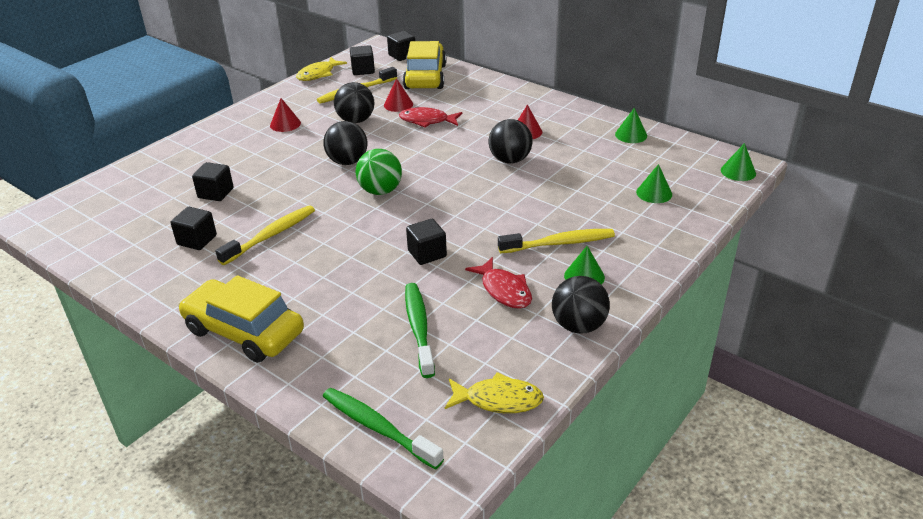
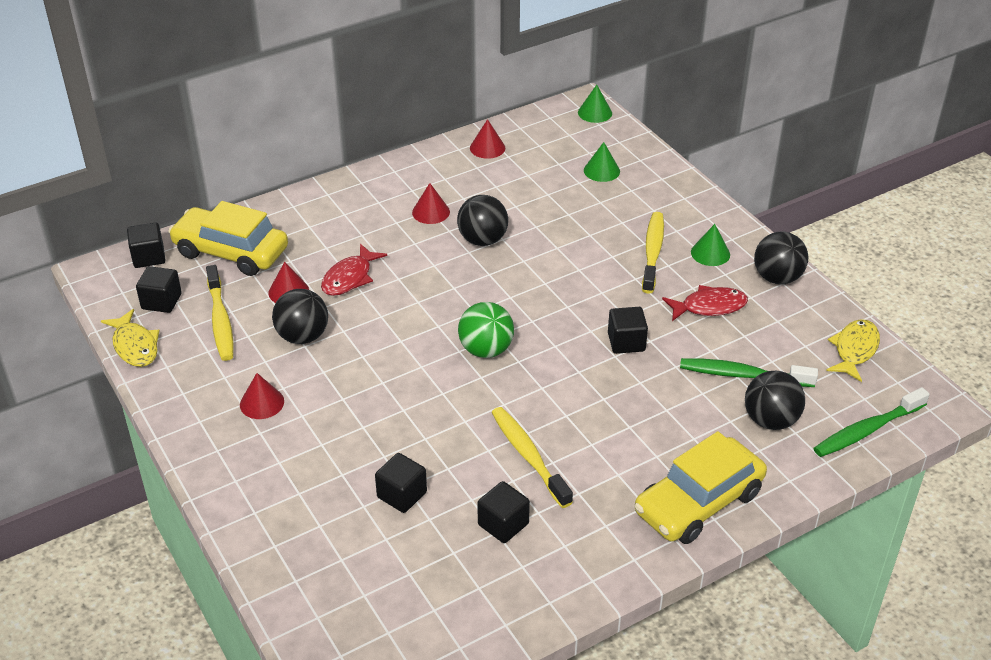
camera: 70 degrees left, 5 degrees up
(347, 162) = (402, 363): black ball -> black ball (770, 420)
(631, 135) = (487, 148): green cone -> red cone

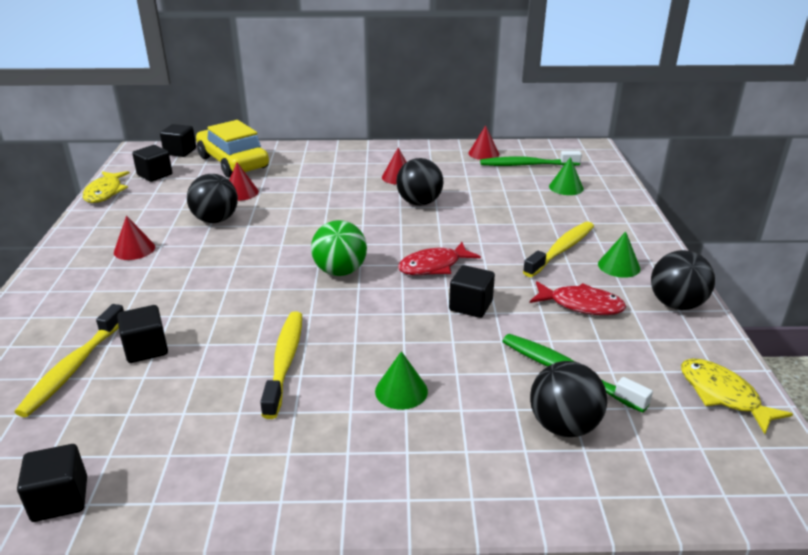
camera: 30 degrees right, 10 degrees down
(220, 321) = (175, 195): yellow toothbrush -> yellow toothbrush (73, 368)
(349, 278) = (292, 197): red fish -> red fish (433, 266)
(503, 524) = (197, 409): black cube -> black cube (60, 499)
(595, 112) = (594, 154): green cone -> green cone (401, 391)
(698, 502) = (406, 474): yellow car -> none
(854, 350) = (722, 395): yellow fish -> yellow fish turned 90 degrees counterclockwise
(867, 430) = (680, 483): green toothbrush -> green toothbrush (526, 165)

